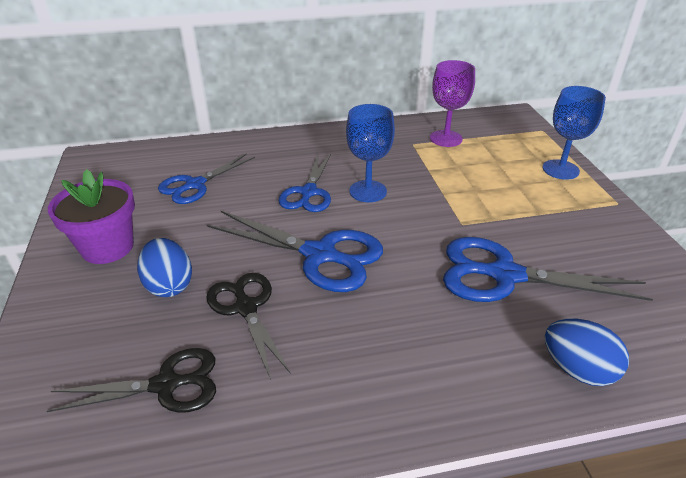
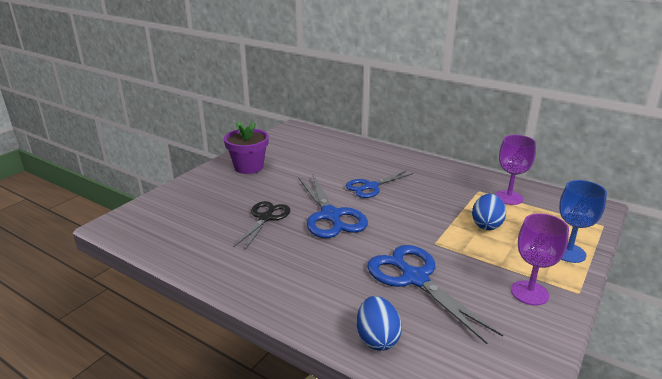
camera: 45 degrees right, 10 degrees down
(166, 385) = (199, 226): black scissors -> none
(169, 285) = (250, 193): blue egg -> blue egg (486, 225)
(195, 185) = (321, 158): blue scissors -> none
(368, 191) = (405, 201): blue goblet -> none
(595, 226) = (529, 293): none -> purple goblet

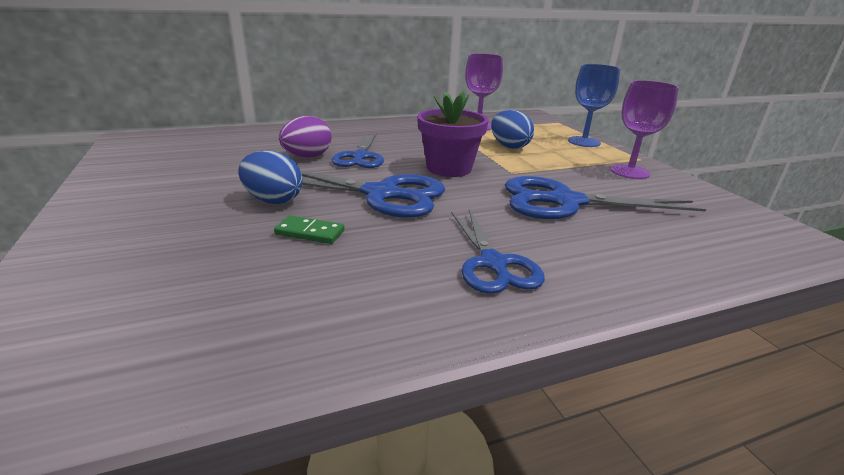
camera: 55 degrees left, 0 degrees up
(248, 167) = (147, 195): purple flower pot -> purple flower pot (449, 168)
(265, 218) = (310, 232): black scissors -> green domino
(297, 278) = (493, 263): none -> blue scissors
(345, 174) = (307, 157): none -> purple egg
(377, 338) = (664, 260): blue egg -> blue egg (273, 200)

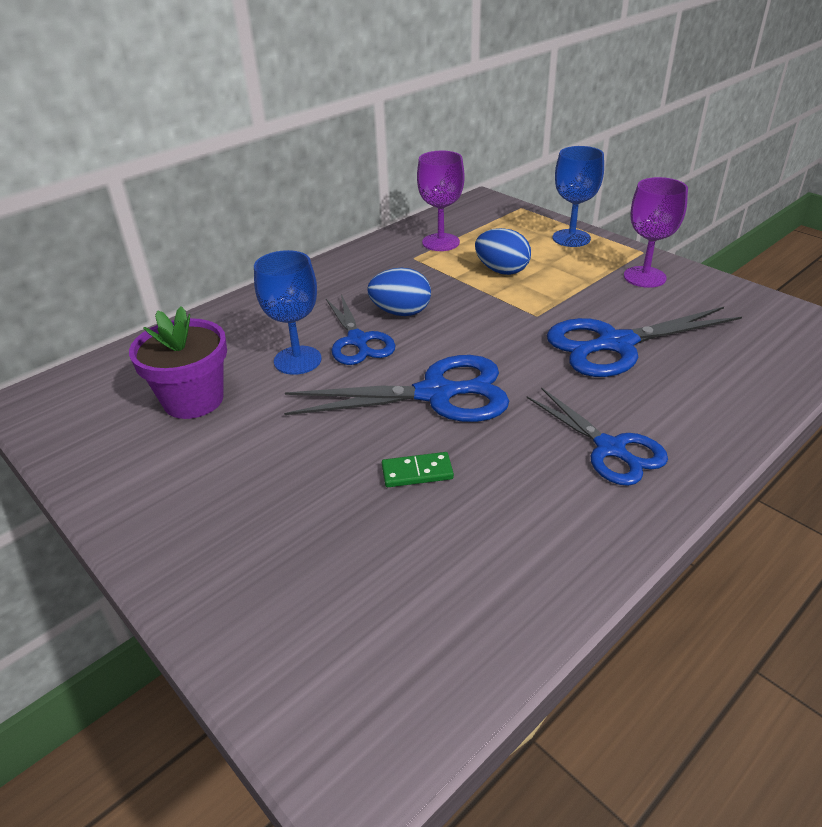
camera: 20 degrees left, 10 degrees up
(273, 200) = (333, 442): blue egg -> blue egg (401, 312)
(307, 157) = (297, 360): purple egg -> blue goblet
(449, 168) = (469, 329): purple flower pot -> purple flower pot (193, 400)

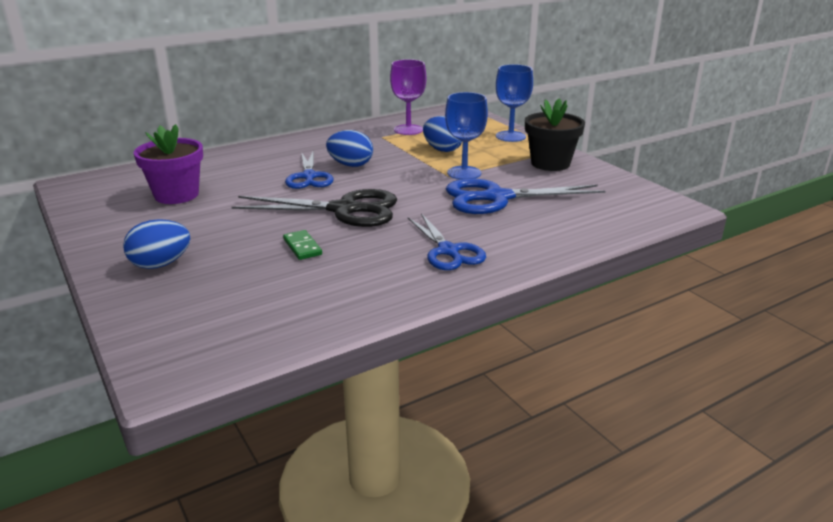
camera: 10 degrees right, 10 degrees down
(236, 539) = (160, 264): none -> blue egg
(297, 360) = (260, 182): blue goblet -> blue goblet (464, 173)
(417, 472) = (302, 247): green domino -> green domino turned 60 degrees clockwise
(436, 394) = (344, 210): blue scissors -> black scissors
(644, 277) = (550, 163): purple goblet -> black flower pot

